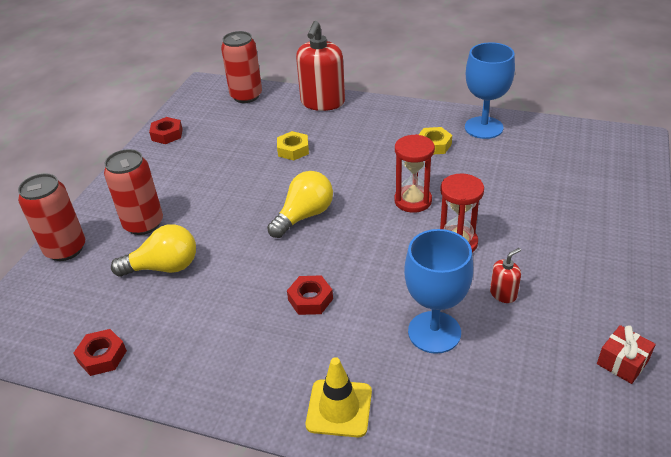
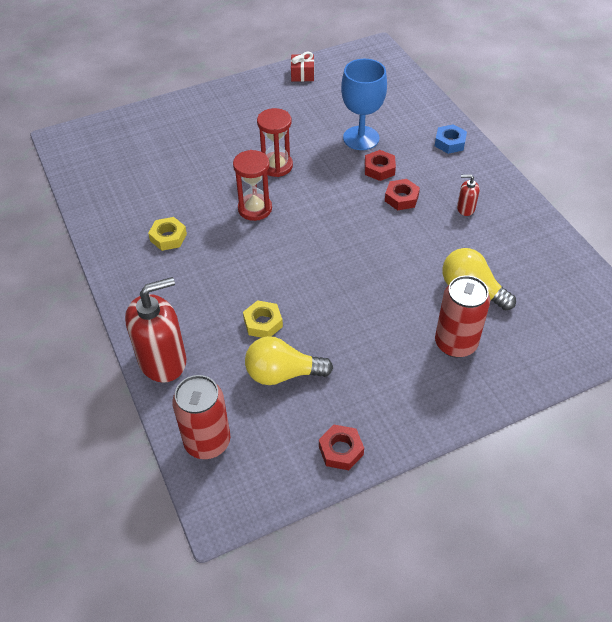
camera: 135 degrees left, 10 degrees up
(65, 249) = (536, 368): red can -> none
(102, 356) = (558, 255): red nut -> red nut (379, 169)
(304, 216) = (335, 254): yellow light bulb -> yellow light bulb (282, 373)
(339, 408) = (450, 142): yellow traffic cone -> blue nut
(483, 128) = (113, 222): blue goblet -> none
(503, 294) = (300, 128): red soap dispenser -> red soap dispenser (465, 208)

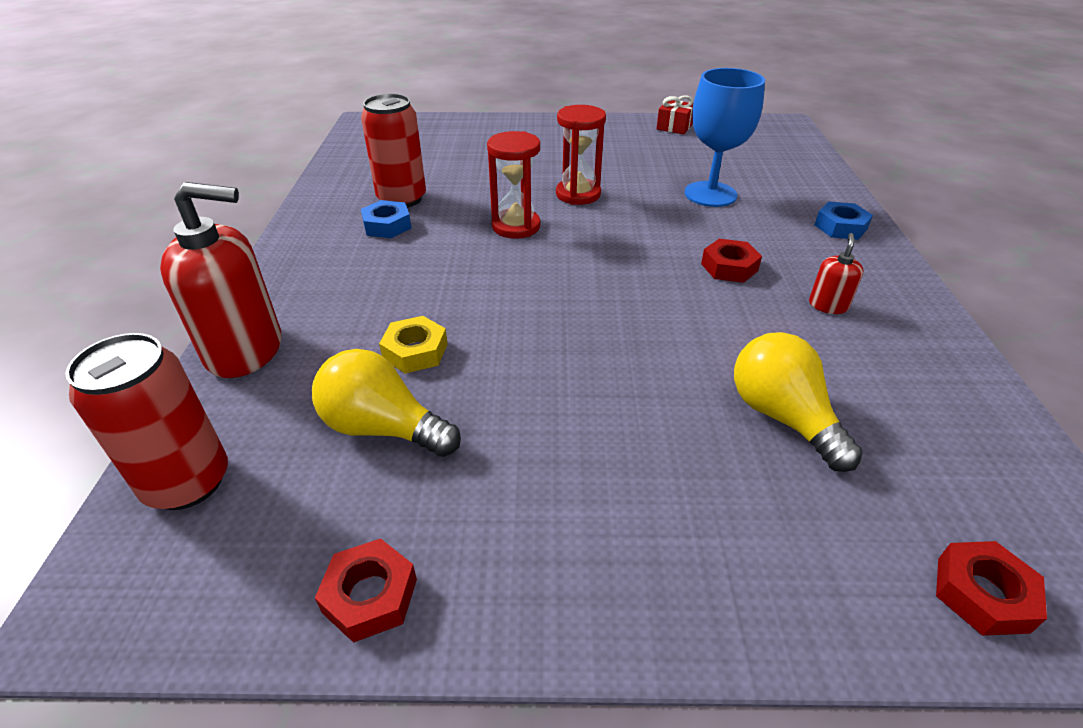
camera: 25 degrees right, 10 degrees down
(168, 237) = (387, 225): yellow nut -> blue nut
(379, 169) = (716, 229): red nut -> red nut (982, 594)
(455, 343) = (706, 492): red can -> red can (402, 199)
(465, 208) = (828, 305): red soap dispenser -> red soap dispenser turned 75 degrees clockwise

